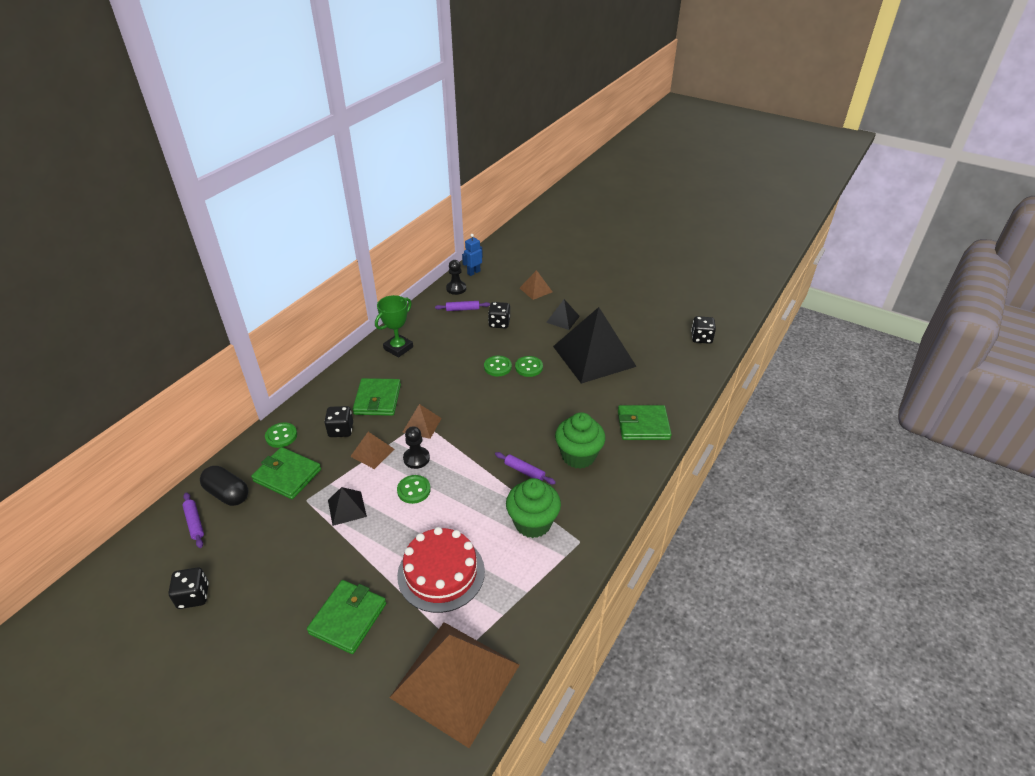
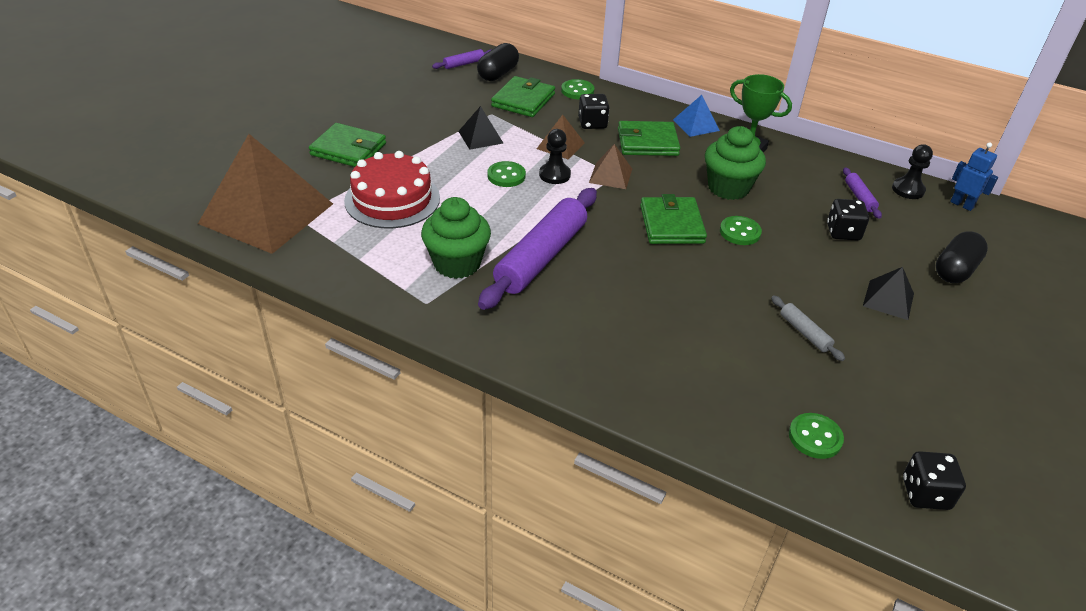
camera: 85 degrees right, 0 degrees up
(193, 596) = (385, 75): black dice -> none
(357, 370) = (696, 125): none -> blue pyramid
(524, 471) = (541, 257): purple rolling pin -> purple rolling pin, size x2.30
(529, 367) = (749, 261): green button -> green button (815, 437)
(536, 290) = (955, 270): brown pyramid -> black capsule
(578, 456) = (574, 306): green cupcake -> green cupcake (728, 188)
(594, 356) = (804, 333): black pyramid -> grey rolling pin
(643, 425) = (650, 381): green wallet -> green wallet (671, 224)

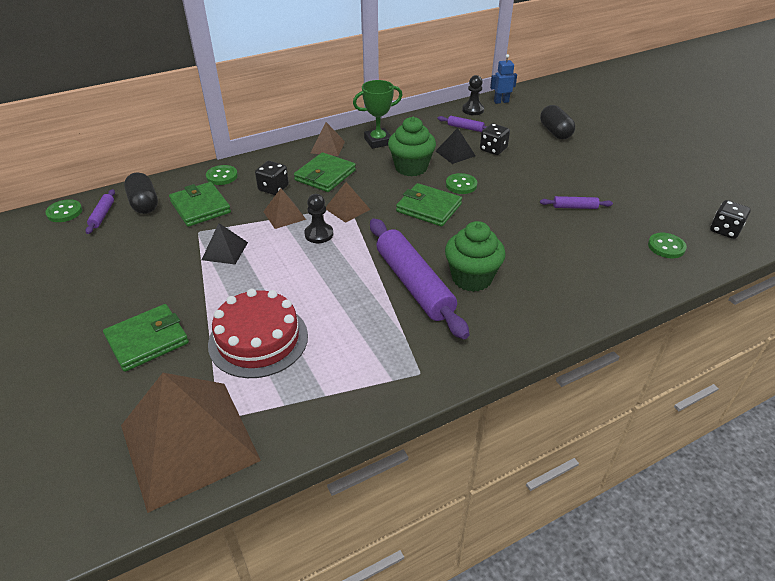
camera: 55 degrees left, 0 degrees up
(457, 263) = (384, 334): green cupcake -> green cupcake (471, 278)
(506, 176) = (294, 259): green button -> green button (64, 212)
(696, 125) = (327, 147): blue pyramid -> brown pyramid
(804, 333) = (574, 207): grey rolling pin -> purple rolling pin
(888, 299) = (565, 165): black pyramid -> black pyramid (455, 153)

